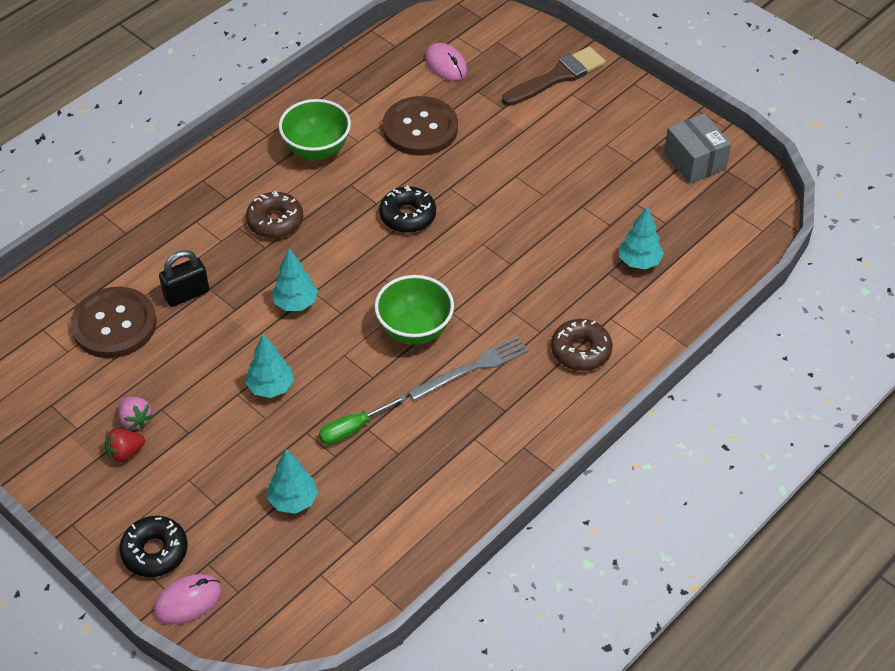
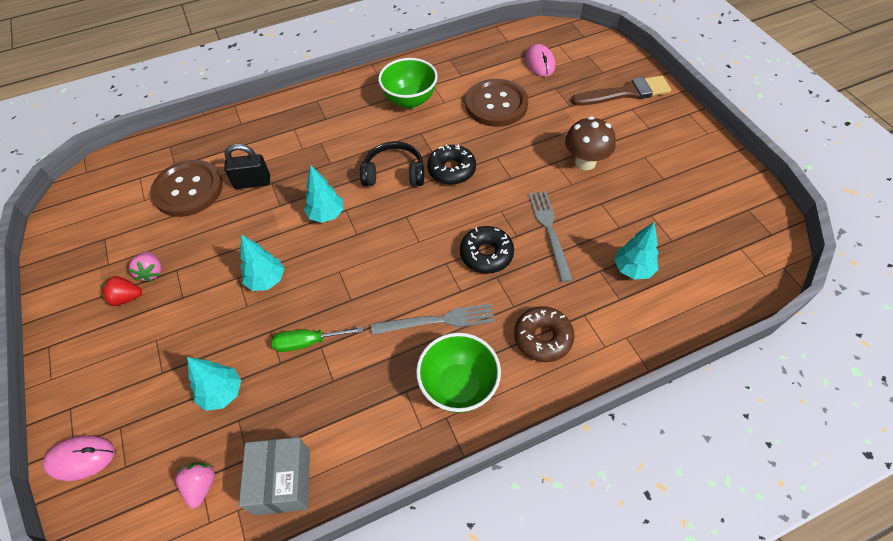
camera: 25 degrees right, 5 degrees up
(155, 551) = (88, 398): black donut -> black donut (486, 254)
(275, 221) = (349, 145): brown donut -> none
(325, 578) = (201, 486): none -> pink strawberry
(345, 237) = (394, 173): none -> black headphones
(415, 330) = (407, 268): green bowl -> green bowl (458, 386)
(542, 249) = (549, 231): none -> grey fork
(547, 167) = (585, 162): none -> brown mushroom
(694, 161) = (720, 193): grey box -> grey box (282, 481)

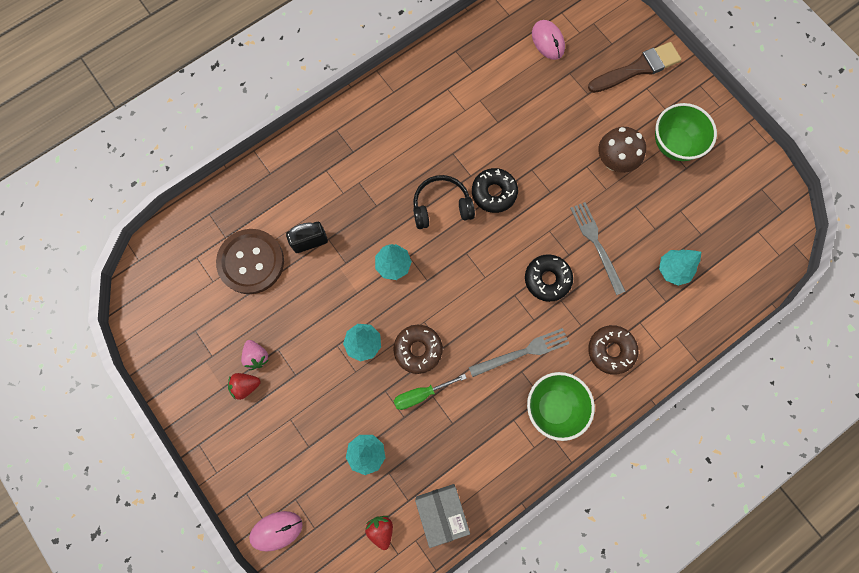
camera: 15 degrees left, 20 degrees up
(201, 486) = (381, 529): pink strawberry -> red strawberry
(322, 297) = (418, 350): none -> brown donut
(410, 100) = (430, 113): green bowl -> green bowl (674, 144)
(496, 104) = (517, 104): brown button -> none

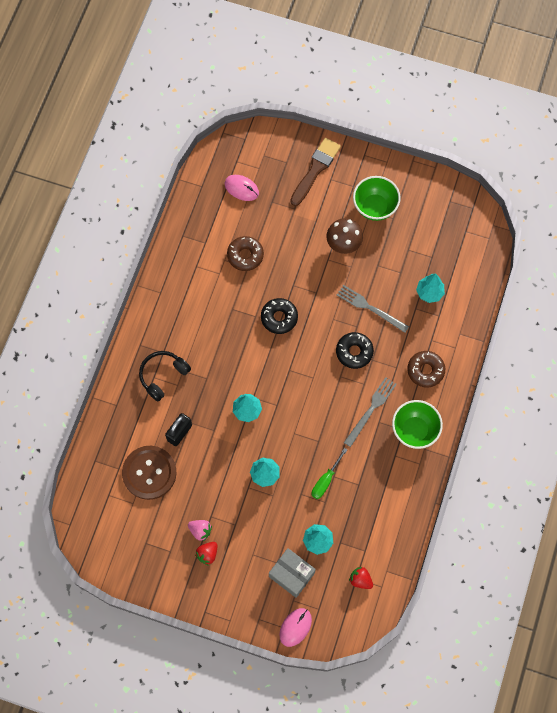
camera: 35 degrees left, 5 degrees down
(418, 350) = (303, 454): brown donut -> brown donut (245, 255)
(441, 206) = (251, 350): black headphones -> black headphones (163, 376)
(441, 512) = (390, 543): grey box -> grey box (291, 575)

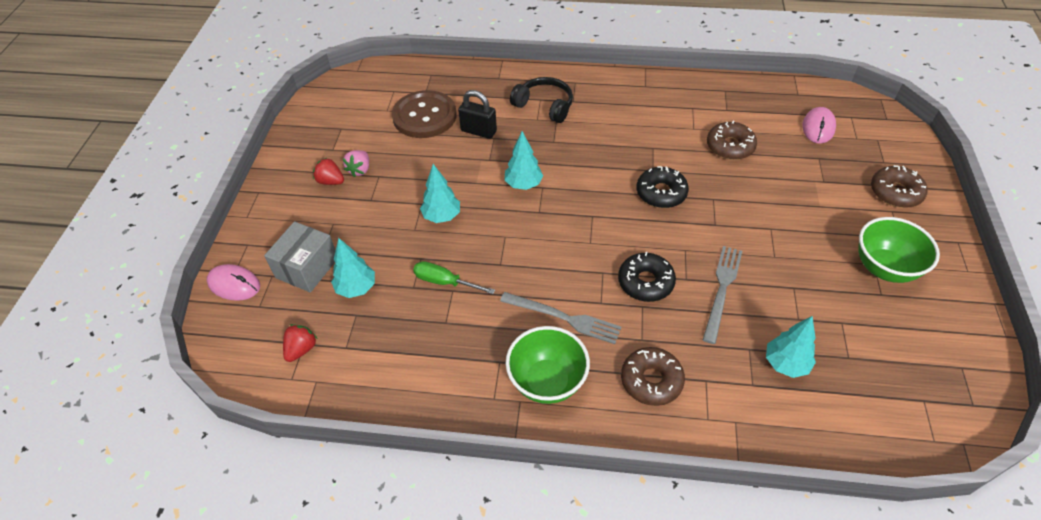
camera: 80 degrees right, 20 degrees down
(315, 169) = (895, 192): brown brush -> brown donut
(343, 244) = (803, 242): brown mushroom -> none

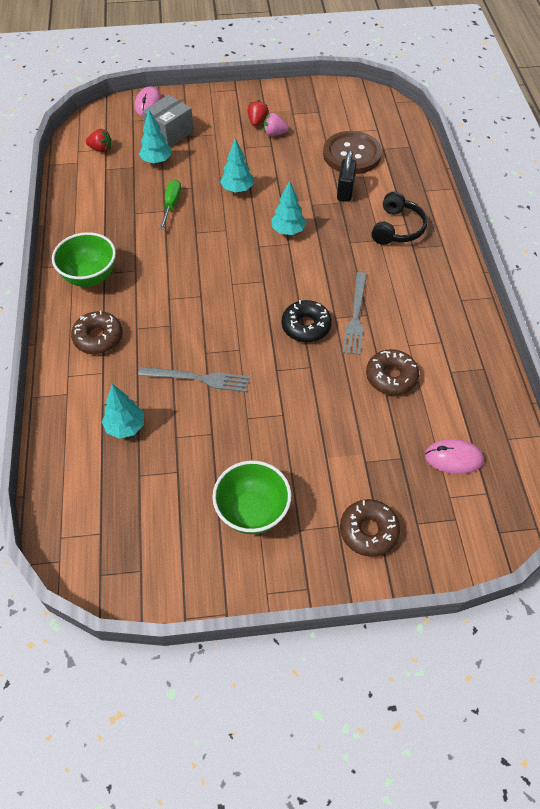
camera: 75 degrees right, 5 degrees up
(307, 268) = (170, 133): grey box -> grey box turned 60 degrees counterclockwise
(564, 318) = (149, 278): grey fork -> grey fork (356, 316)
(645, 282) = (195, 325): black donut -> none

